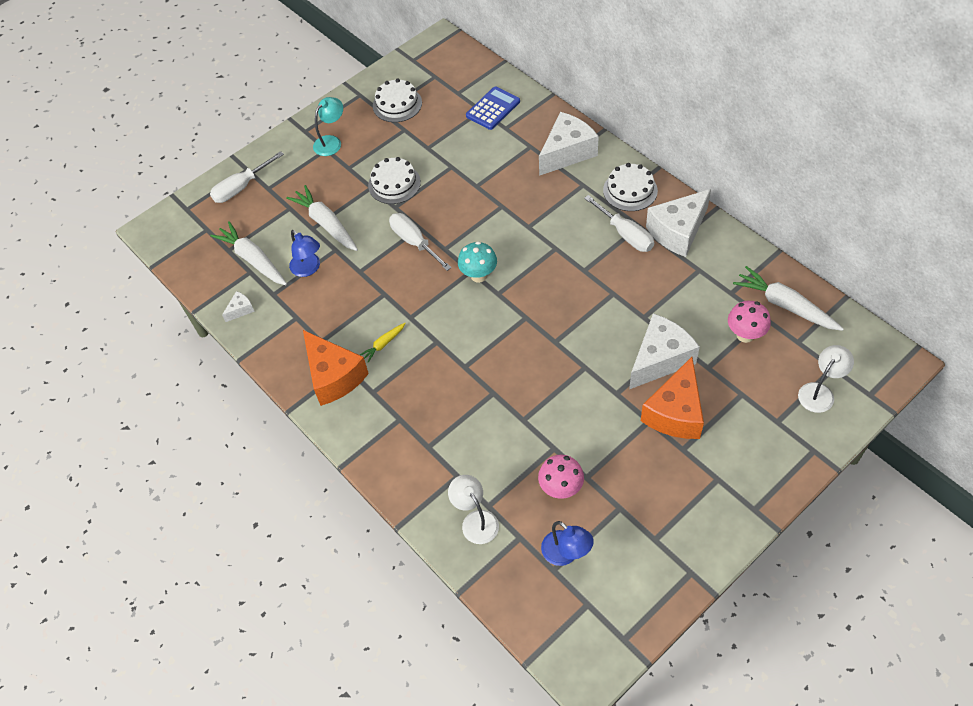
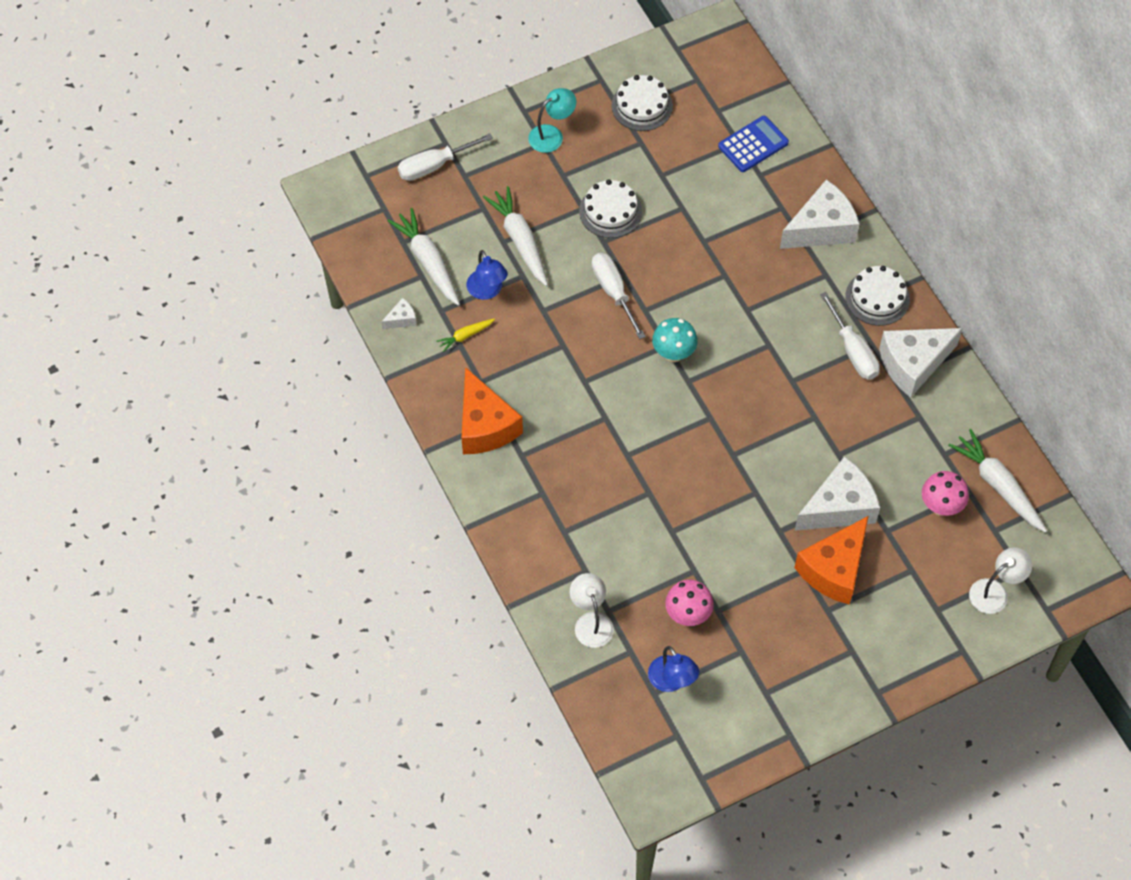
camera: 10 degrees right, 5 degrees up
(383, 344) = (547, 404): yellow carrot -> yellow carrot (465, 336)

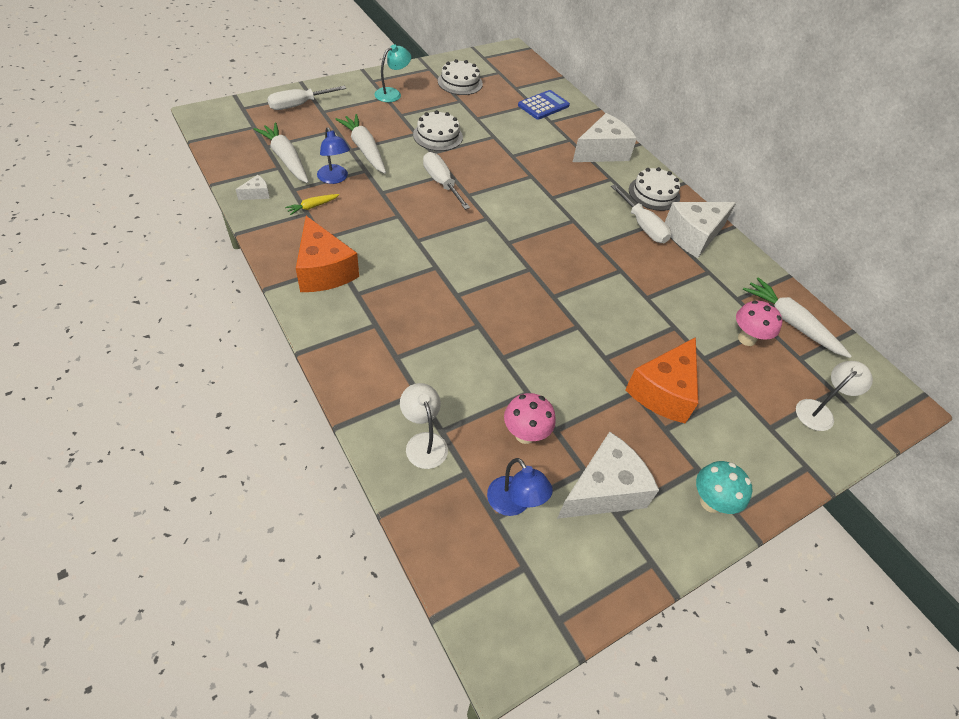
camera: 10 degrees left, 10 degrees down
(673, 354) = (494, 224): turquoise mushroom -> turquoise mushroom (710, 502)
(839, 507) = (656, 338): white cheese -> white cheese (603, 490)

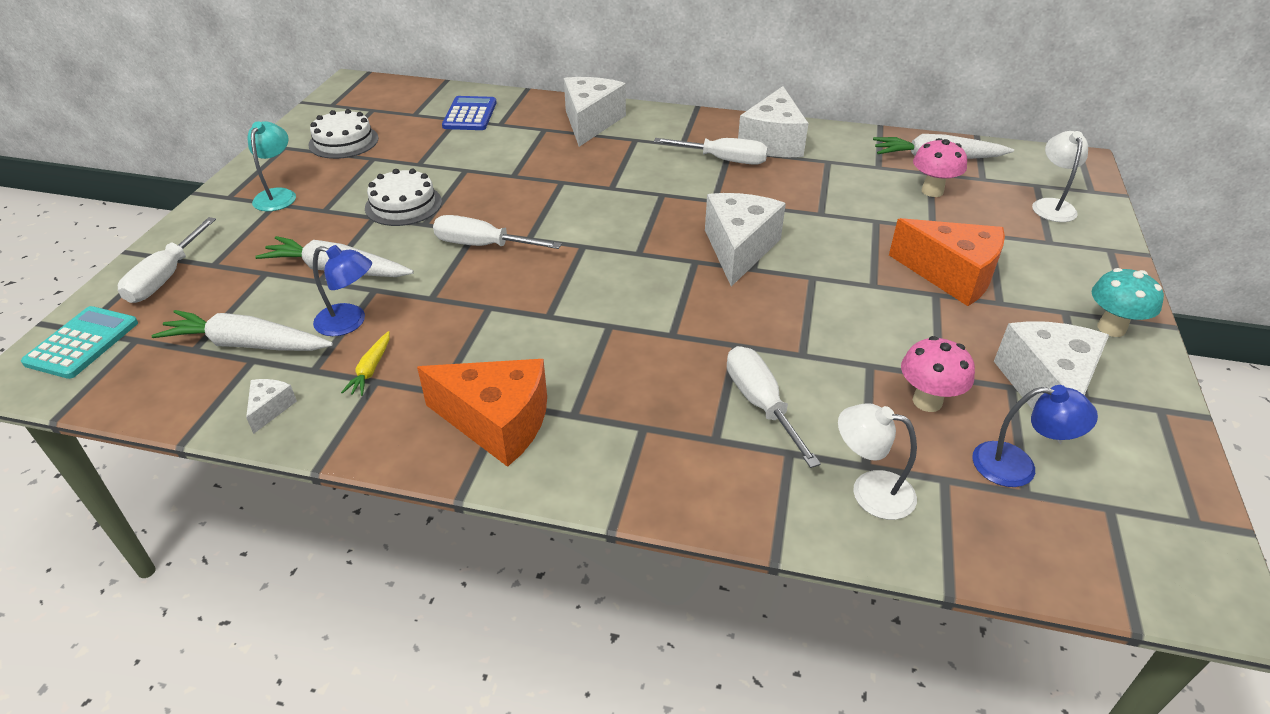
camera: 40 degrees left, 10 degrees down
(236, 114) = (82, 343): none -> turquoise calculator
(442, 361) = (761, 404): none -> white screwdriver
(564, 280) = (739, 249): none -> white cheese
(654, 193) = (689, 129): white cake -> none
(663, 391) = (951, 275): orange cheese -> orange cheese turned 45 degrees counterclockwise

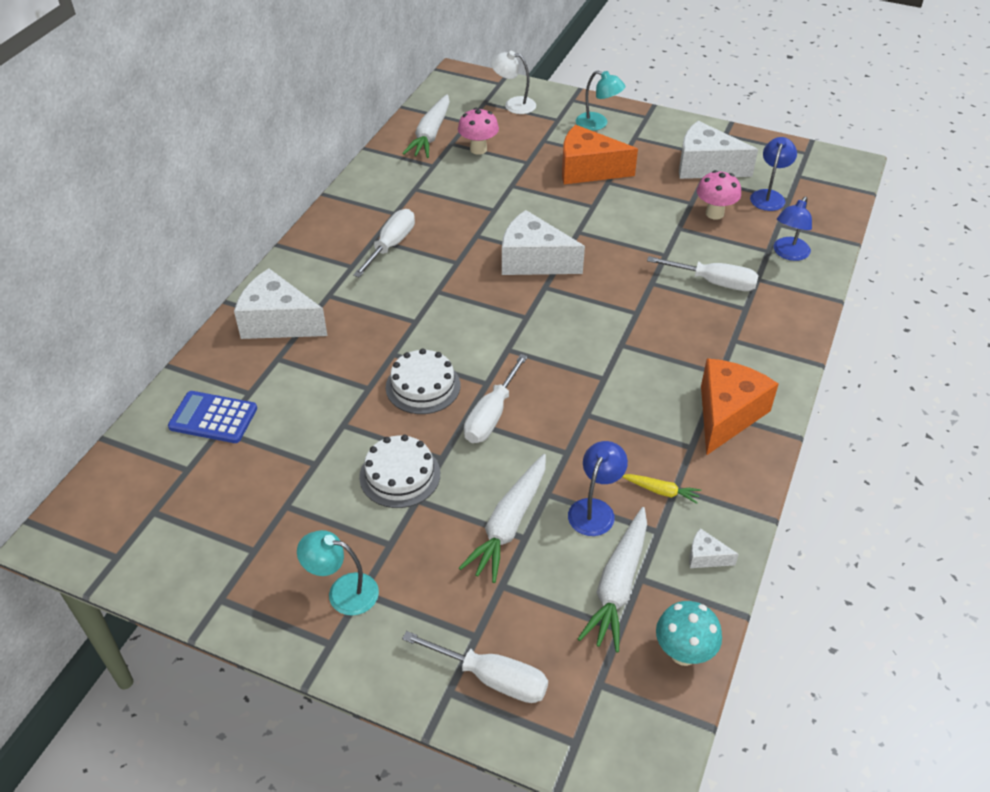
camera: 80 degrees left, 5 degrees up
(82, 343) = (599, 734): turquoise calculator -> none
(343, 141) = (231, 536): white cake -> white cake (423, 386)
(761, 404) = (714, 282): white screwdriver -> white screwdriver turned 150 degrees counterclockwise
(772, 142) = (369, 211): white cheese -> none
(870, 491) = (788, 254): white lamp -> blue lamp
(951, 275) = (588, 170): orange cheese -> orange cheese turned 120 degrees counterclockwise
(1069, 276) = (598, 124): none -> turquoise lamp
(1111, 328) = (653, 126): turquoise mushroom -> turquoise mushroom (683, 653)

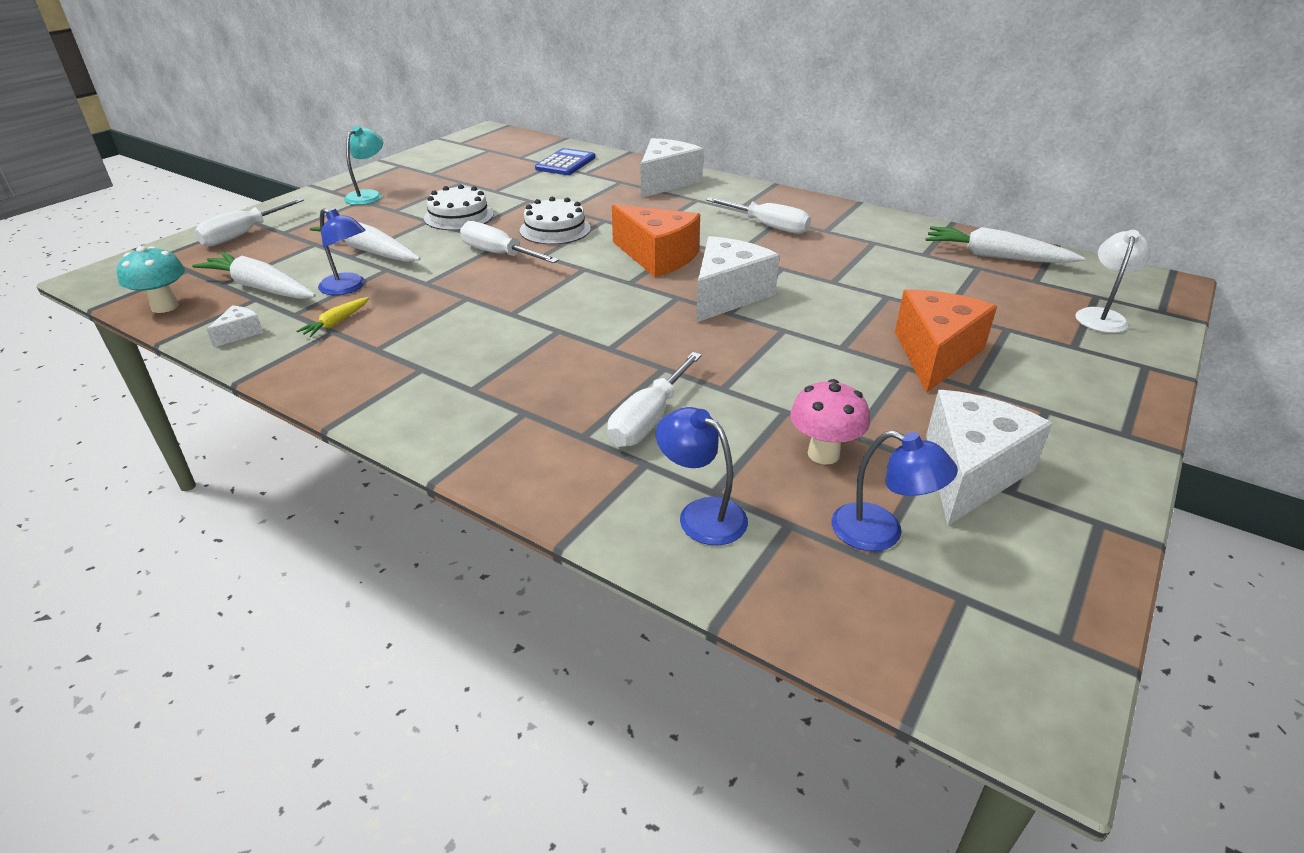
camera: 100 degrees right, 10 degrees down
(478, 149) = (969, 282): pink mushroom -> none
(598, 124) = (1076, 380): turquoise lamp -> none
(727, 414) = (403, 381): orange cheese -> orange cheese (657, 257)

